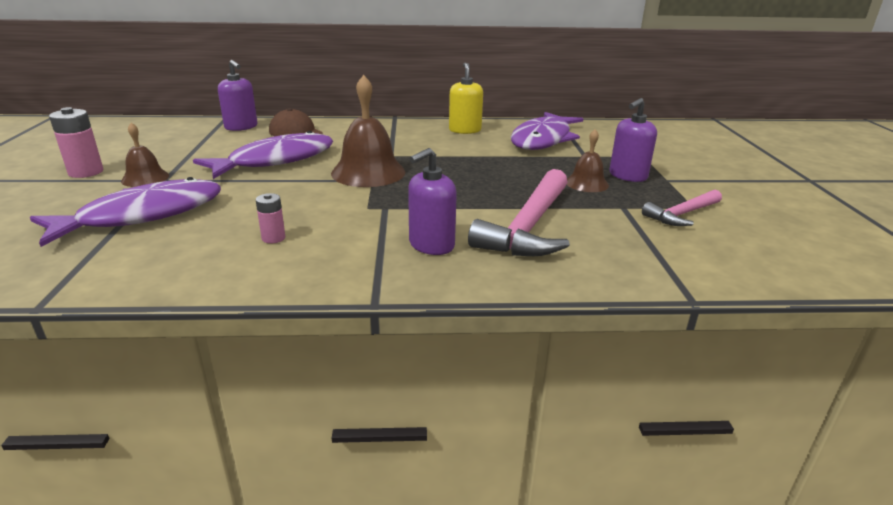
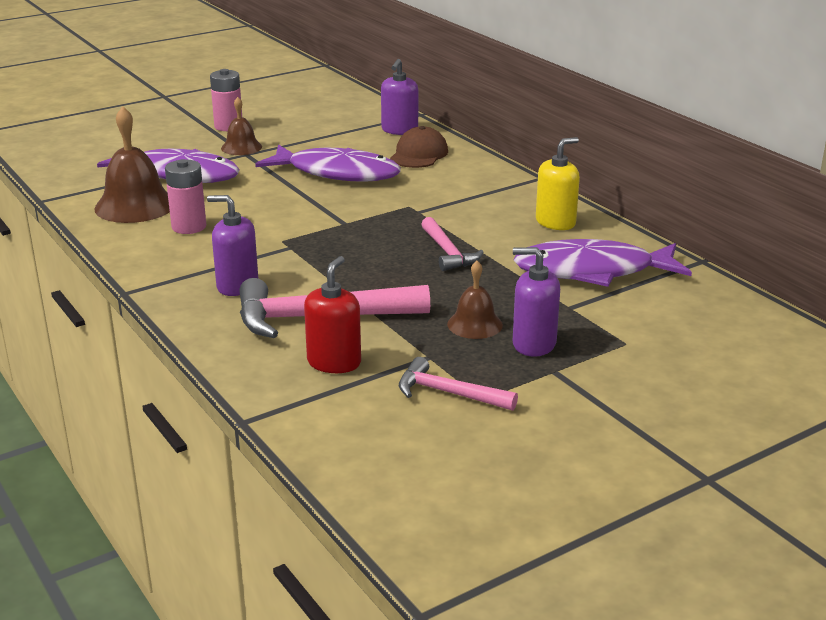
camera: 60 degrees right, 0 degrees up
(273, 238) = (189, 227): pink battery -> pink battery, size x1.69
(368, 172) = (360, 216): brown bell -> brown bell (135, 205)
(469, 164) = (448, 252): none -> pink hammer
(610, 240) = (334, 362): none -> red soap dispenser

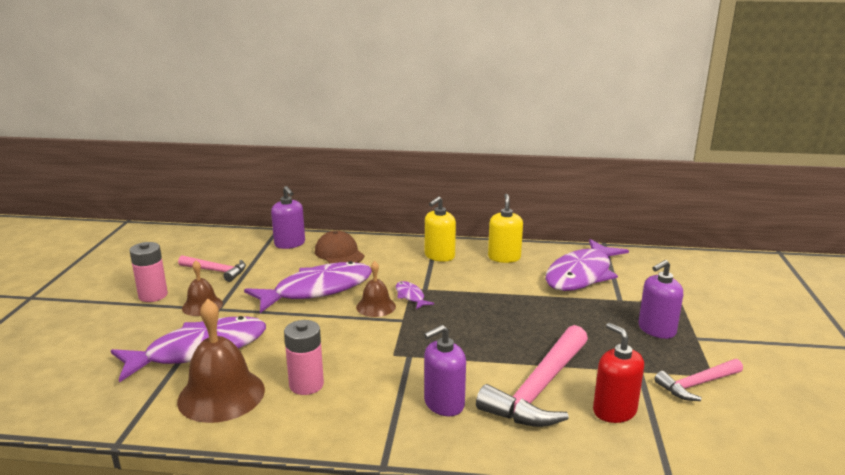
camera: 50 degrees left, 5 degrees down
(393, 211) = (410, 296): none -> purple fish
(448, 252) = (499, 304): pink hammer -> pink hammer (216, 271)
(475, 324) = (611, 337): brown bell -> brown bell (376, 306)
(498, 194) = (439, 256): none -> yellow soap dispenser

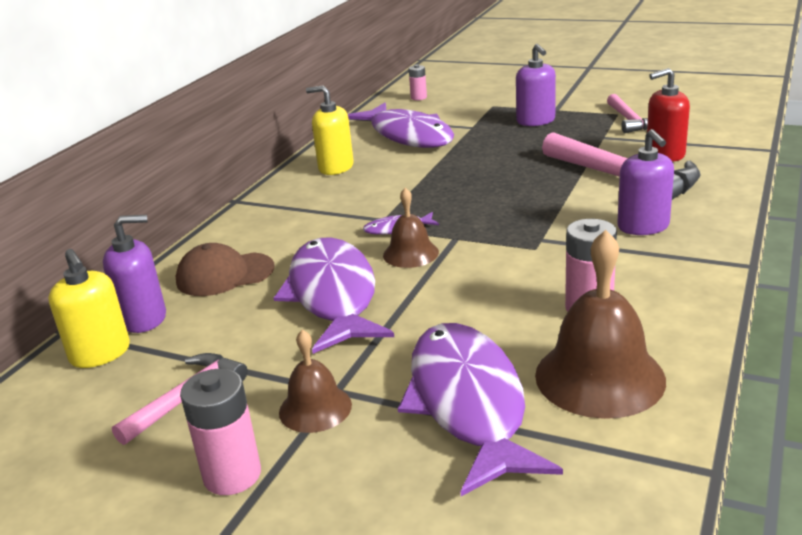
camera: 70 degrees left, 5 degrees up
(439, 256) = (298, 204): yellow soap dispenser -> yellow soap dispenser (100, 354)
(673, 266) = (418, 97): none -> pink battery

